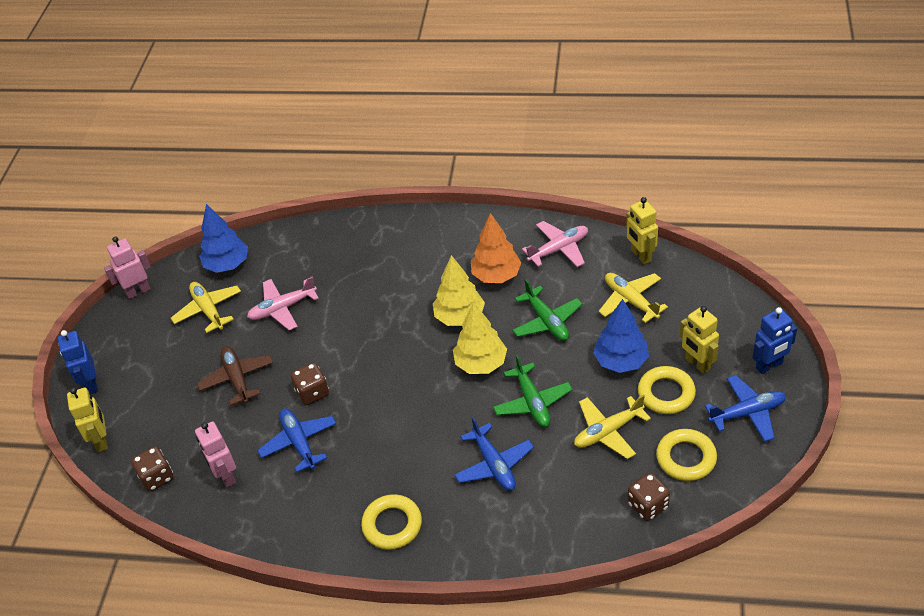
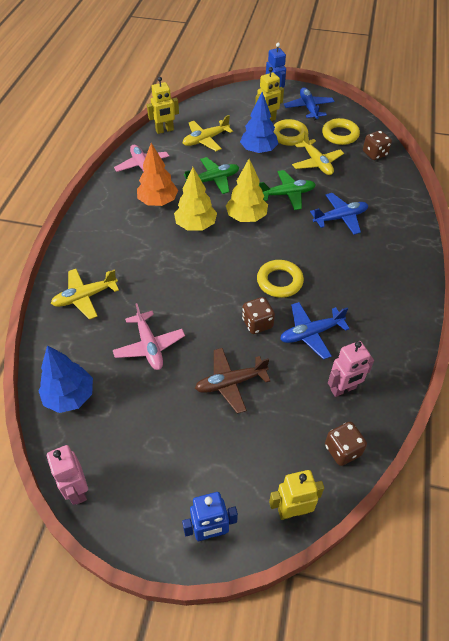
camera: 90 degrees left, 5 degrees up
(208, 310) = (131, 412): yellow plane -> yellow plane (85, 297)
(392, 525) = (392, 275): yellow ring -> yellow ring (279, 281)

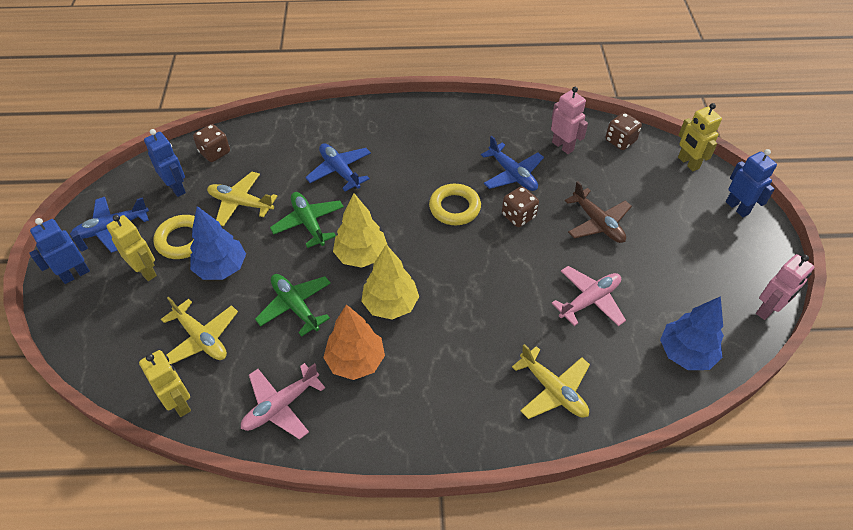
camera: 105 degrees left, 0 degrees up
(317, 163) = (241, 203): yellow plane -> yellow plane turned 120 degrees counterclockwise
(340, 135) = (176, 188): yellow ring -> blue robot

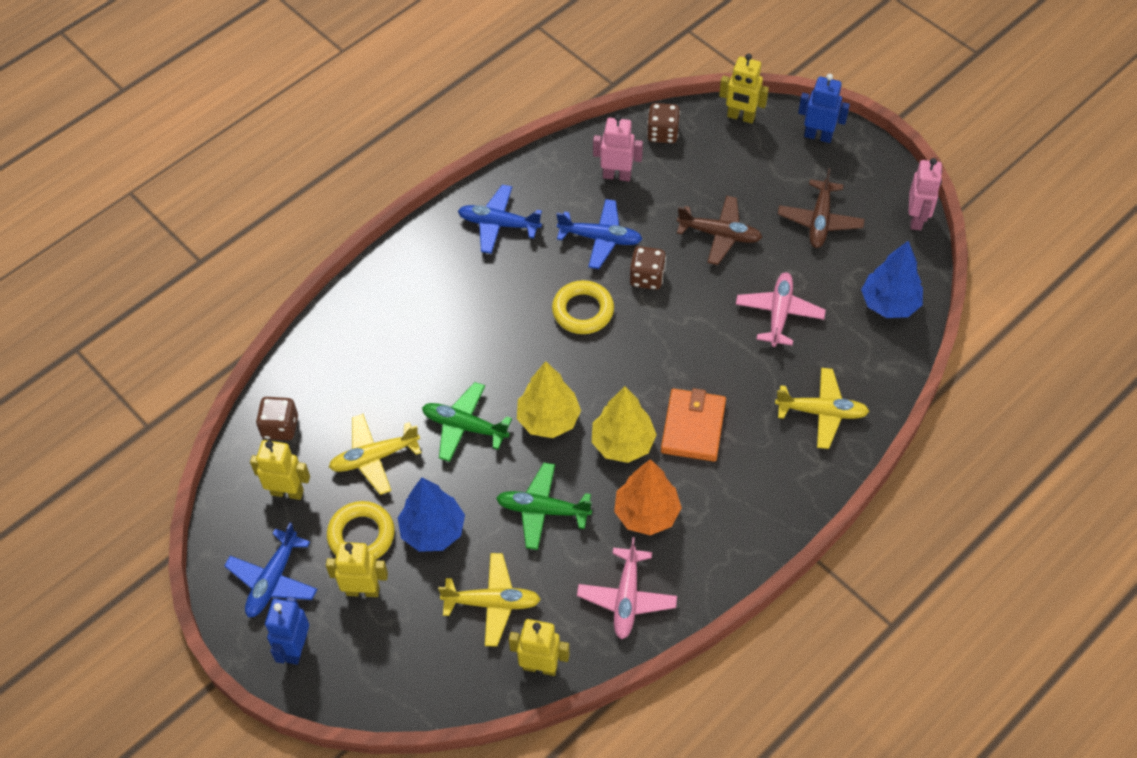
camera: 40 degrees left, 5 degrees up
(176, 188) = (287, 492): blue robot -> yellow robot
(340, 171) = (434, 353): blue plane -> blue plane (498, 224)
(448, 329) = (693, 427): none -> orange wallet
(684, 261) = (820, 220): none -> brown plane

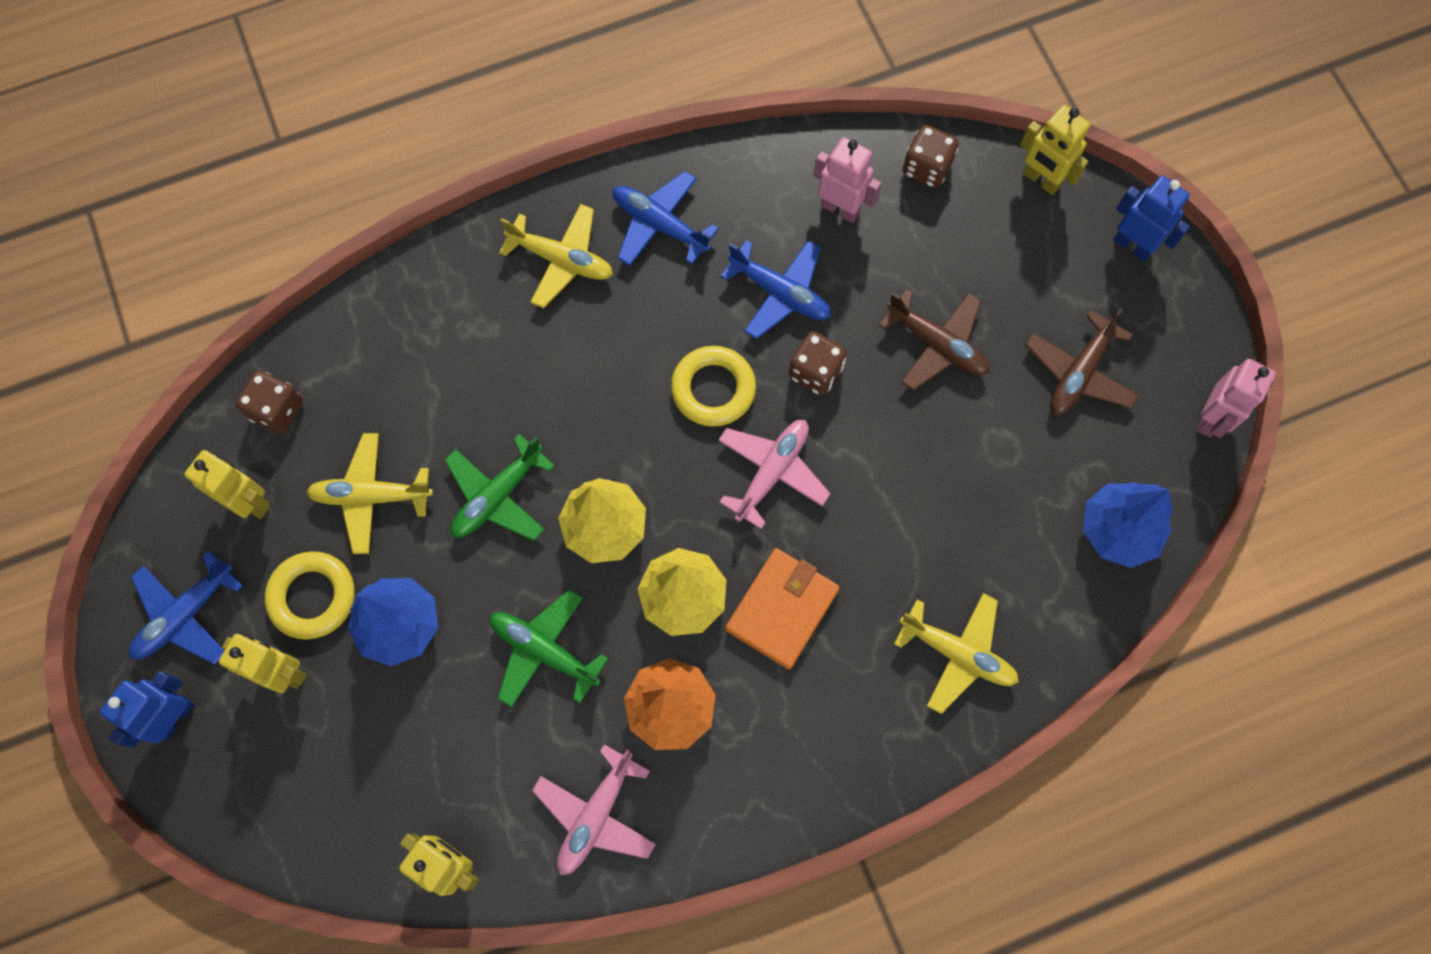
camera: 20 degrees right, 15 degrees up
(464, 426) = (498, 496): green plane -> green plane turned 90 degrees counterclockwise
(492, 603) = (430, 753): yellow plane -> yellow plane (561, 260)
(779, 313) = (964, 489): pink plane -> pink plane (772, 472)

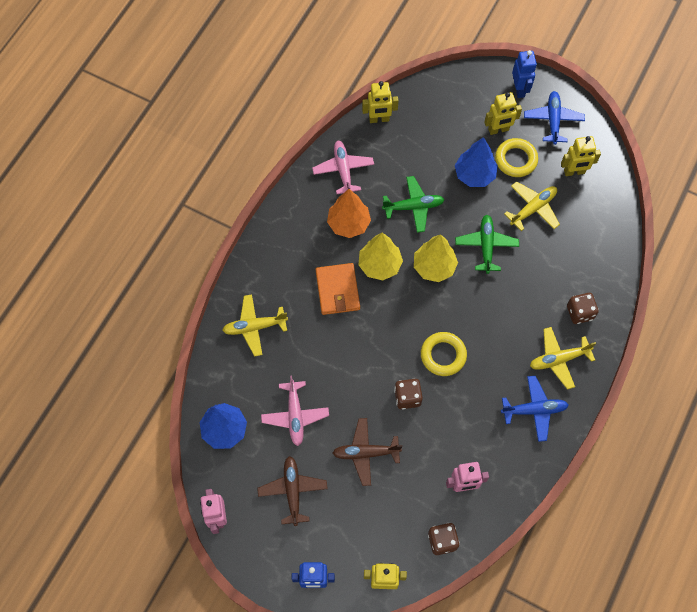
camera: 140 degrees right, 5 degrees down
(277, 410) = (602, 210): brown dice -> brown dice (580, 313)
(772, 472) = (388, 340): pink plane -> pink plane (295, 415)
(780, 293) = (454, 421): blue plane -> none

